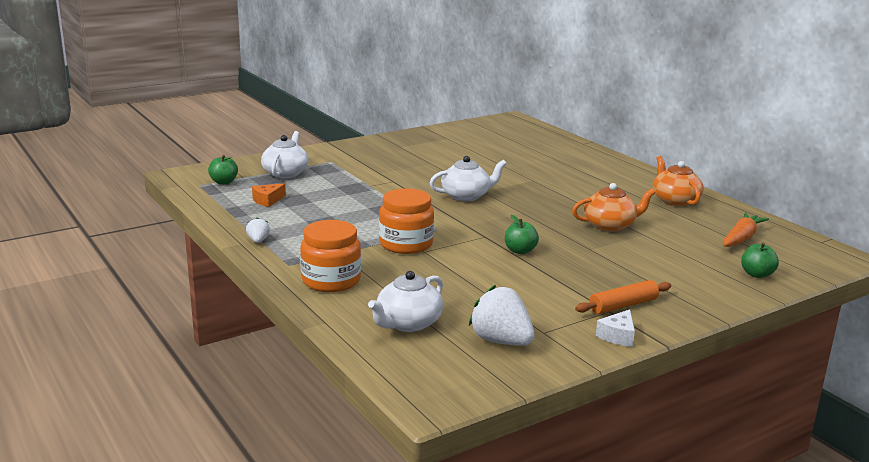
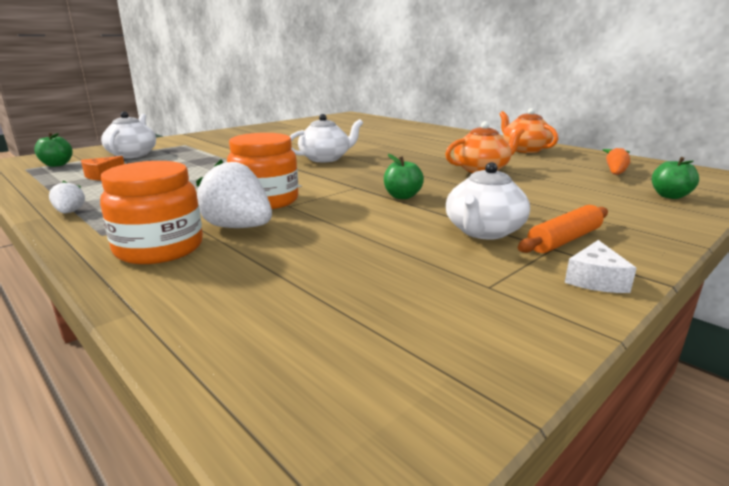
camera: 10 degrees left, 0 degrees up
(408, 323) = (276, 297): white teapot -> white teapot (483, 231)
(501, 341) = (434, 308): white strawberry -> white strawberry (238, 227)

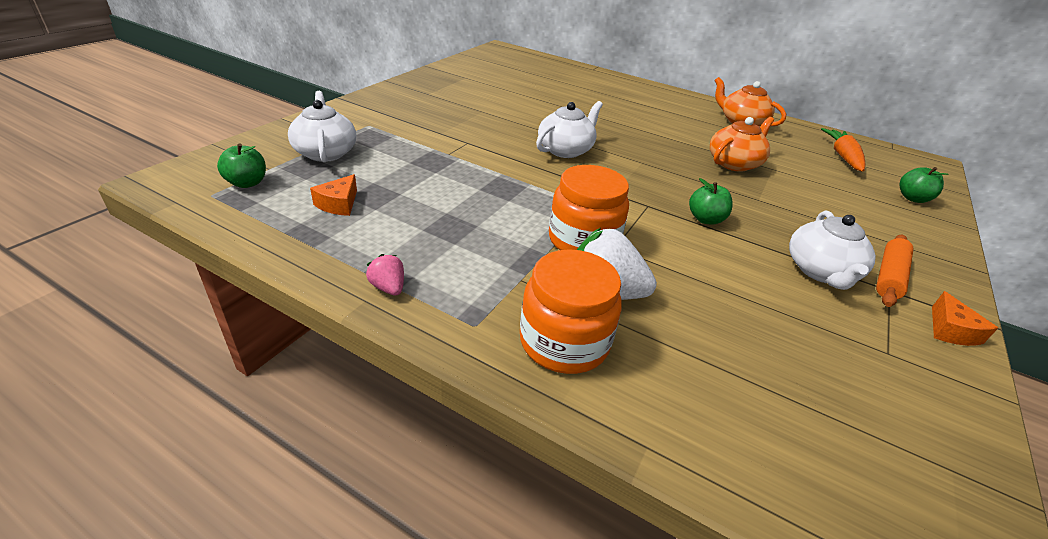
camera: 20 degrees left, 15 degrees up
(70, 212) = (388, 287): white strawberry -> pink strawberry
(595, 280) = (950, 330): white cheese -> orange cheese

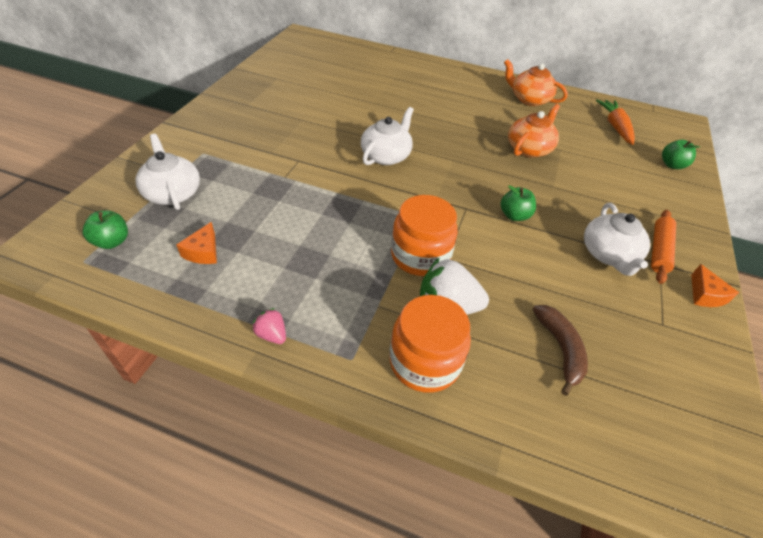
camera: 10 degrees left, 10 degrees up
(743, 357) = (560, 349): none -> brown banana

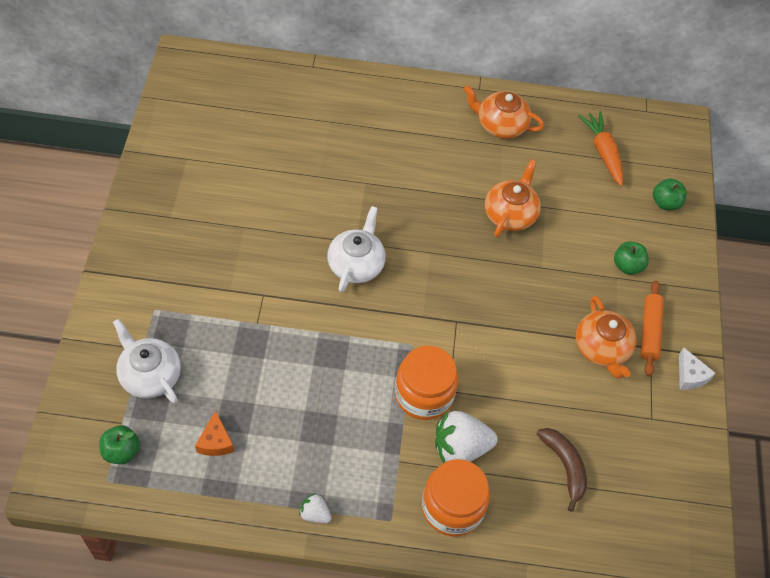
camera: 15 degrees left, 10 degrees up
(272, 334) = (315, 514): pink strawberry -> white strawberry
(514, 215) = (506, 319): green apple -> green apple (627, 266)
(608, 254) = (602, 348): white teapot -> orange teapot
(705, 295) = (690, 376): orange cheese -> white cheese

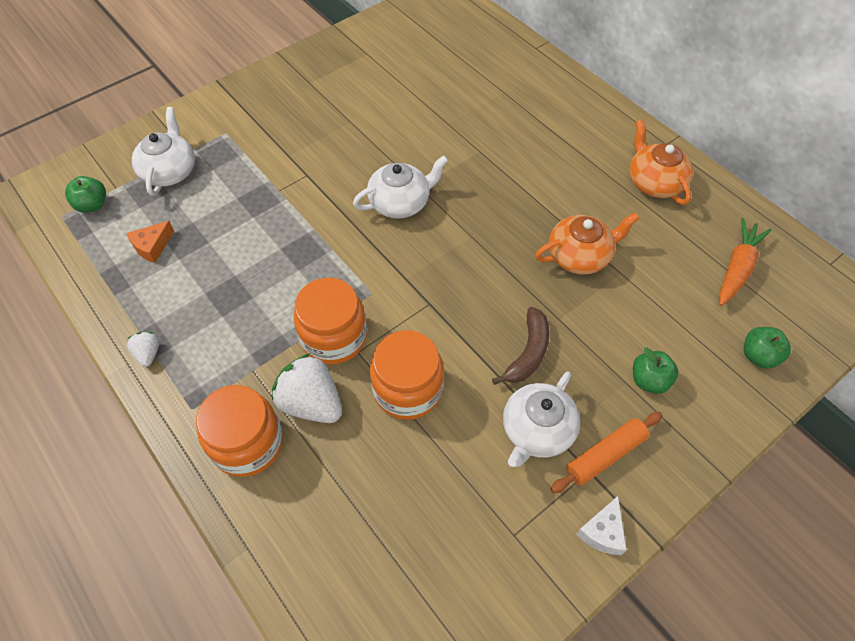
camera: 50 degrees right, 0 degrees up
(506, 388) = (407, 389): none -> orange jar
(564, 466) = (379, 500): brown banana -> brown banana (528, 353)
(602, 348) = (537, 430): orange teapot -> white teapot

